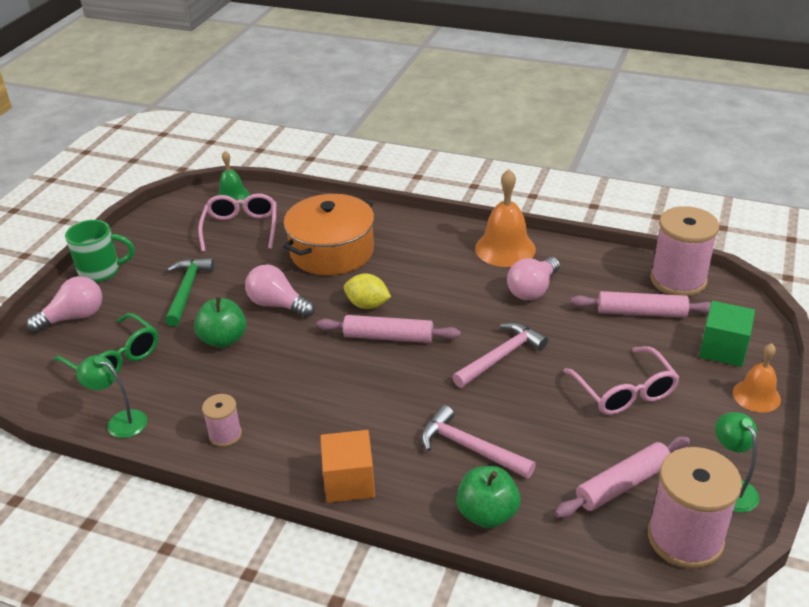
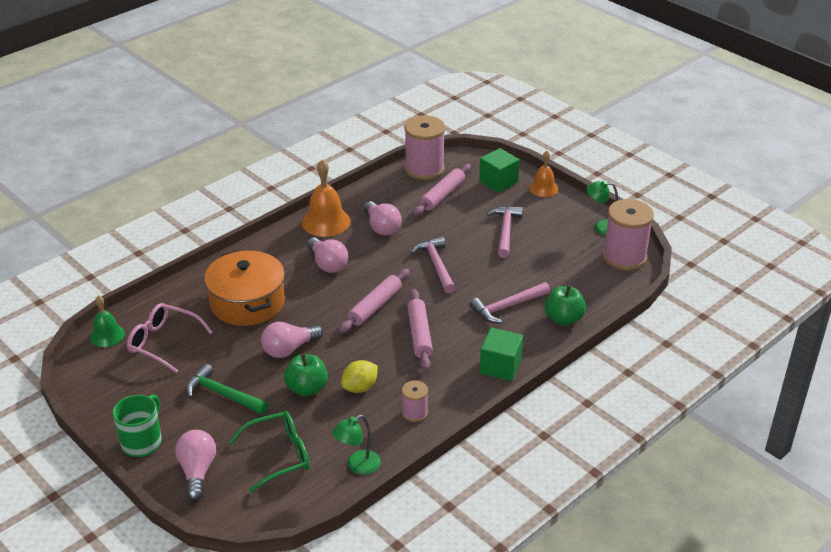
camera: 65 degrees left, 0 degrees up
(349, 482) = (500, 366): orange cube -> green cube
(367, 305) = (330, 305): yellow lemon -> yellow lemon (360, 387)
(434, 277) = (327, 264): none -> pink light bulb
(623, 484) = (575, 261): pink rolling pin -> pink rolling pin (419, 334)
(624, 392) = (505, 231): pink glasses -> pink hammer

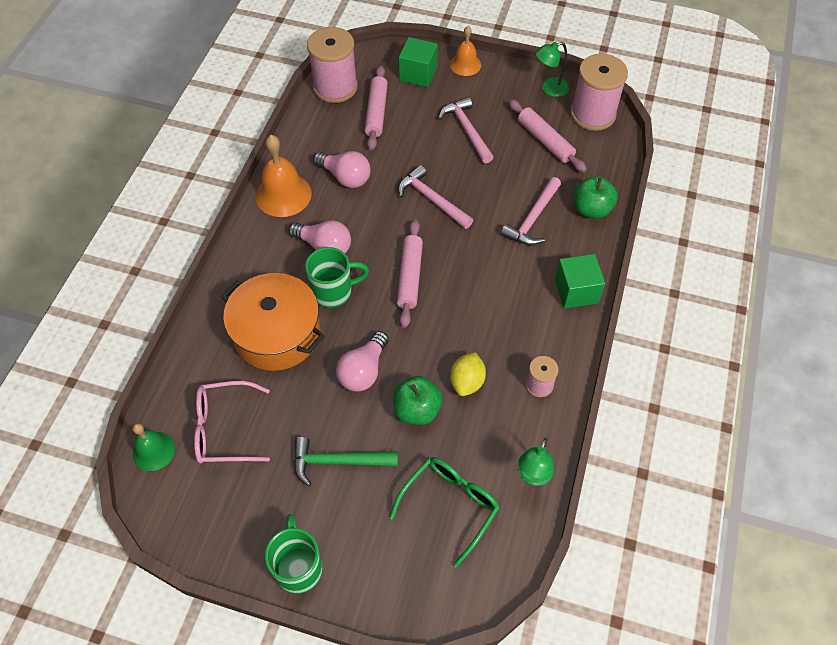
camera: 30 degrees left, 20 degrees up
(197, 471) = (383, 571): pink light bulb -> none
(310, 293) = (334, 291): none -> green mug
(419, 334) = (476, 290): pink rolling pin -> pink rolling pin (545, 141)

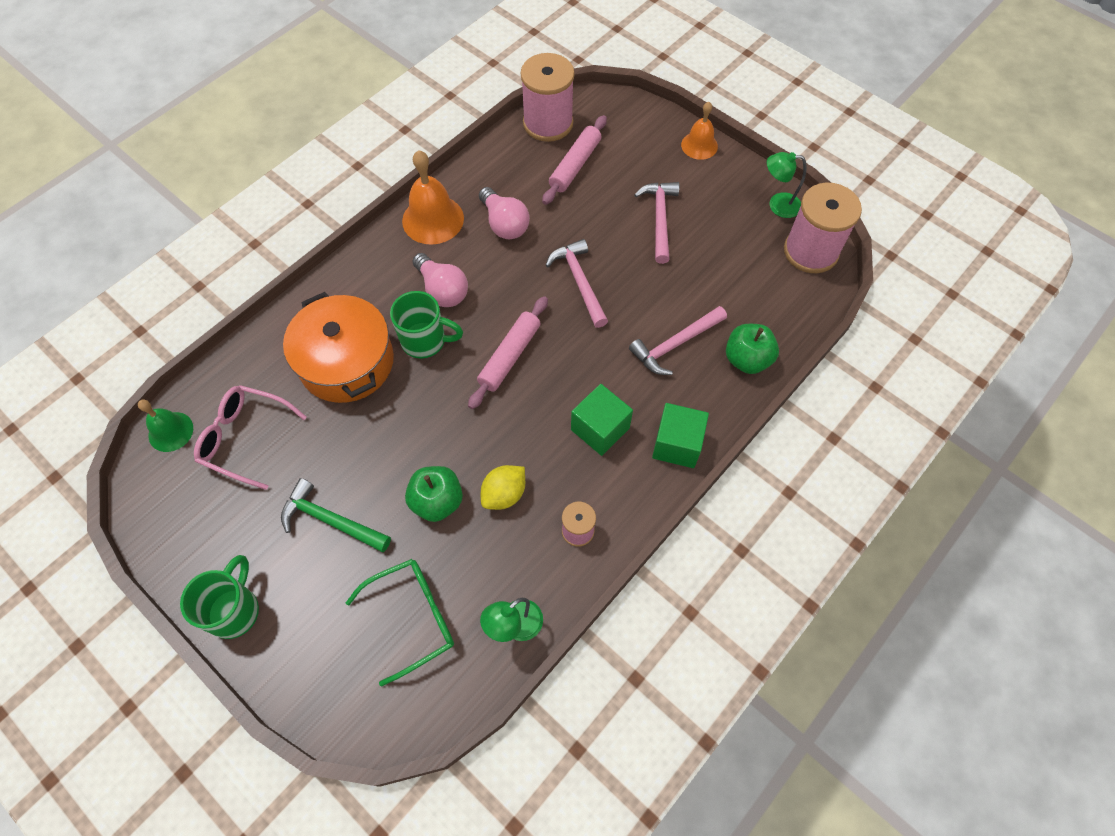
camera: 25 degrees right, 5 degrees up
(363, 371) = (408, 437): pink light bulb -> none
(418, 74) = (642, 138): green cube -> green cube (600, 429)
(545, 141) = (739, 262): pink rolling pin -> none

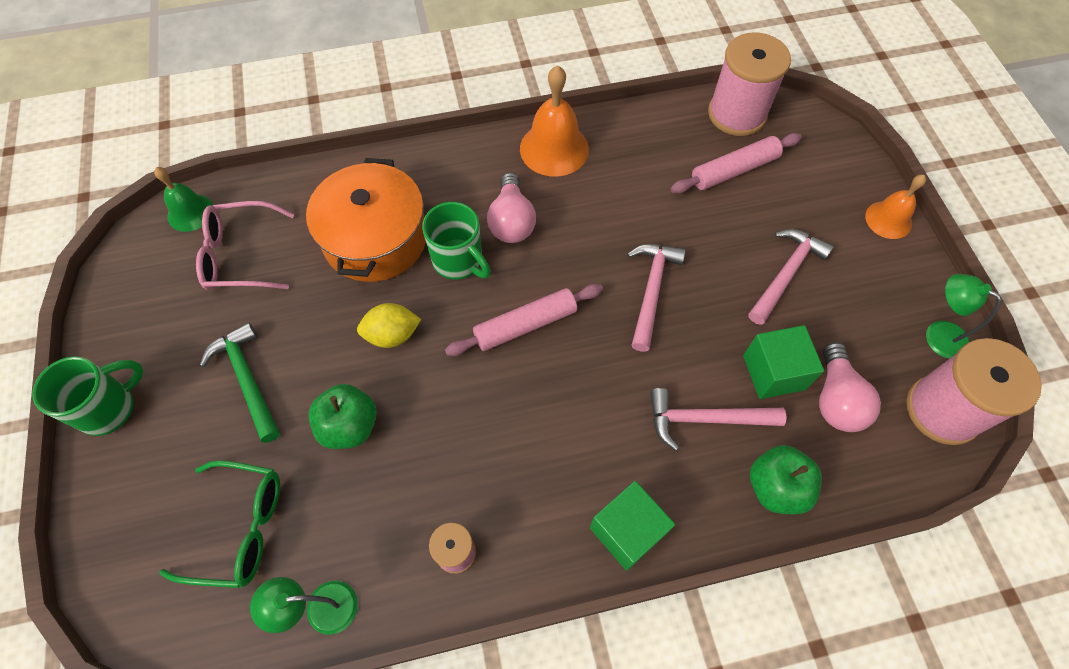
camera: 35 degrees right, 0 degrees up
(244, 438) = (240, 255): pink glasses -> pink glasses turned 60 degrees counterclockwise
(504, 224) = (619, 190): pink light bulb -> pink light bulb (836, 399)
(504, 494) = (415, 462): yellow lemon -> yellow lemon (392, 335)
(600, 429) = (558, 458): green cube -> green cube (773, 372)

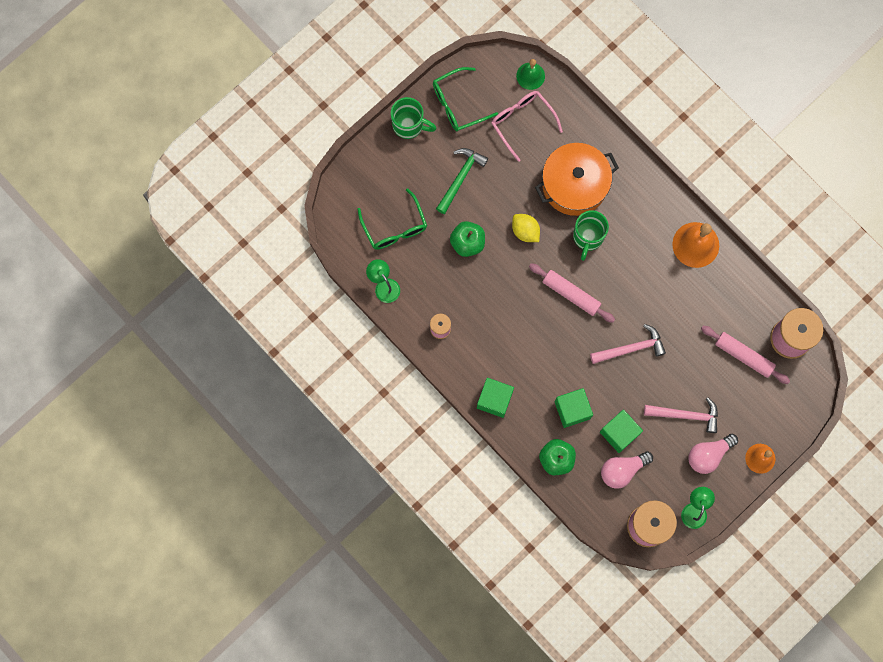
camera: 60 degrees right, 15 degrees up
(143, 322) = (457, 104): none -> green glasses
(511, 221) = (630, 250): pink light bulb -> pink light bulb (708, 455)
(705, 419) = (572, 410): pink hammer -> green cube

